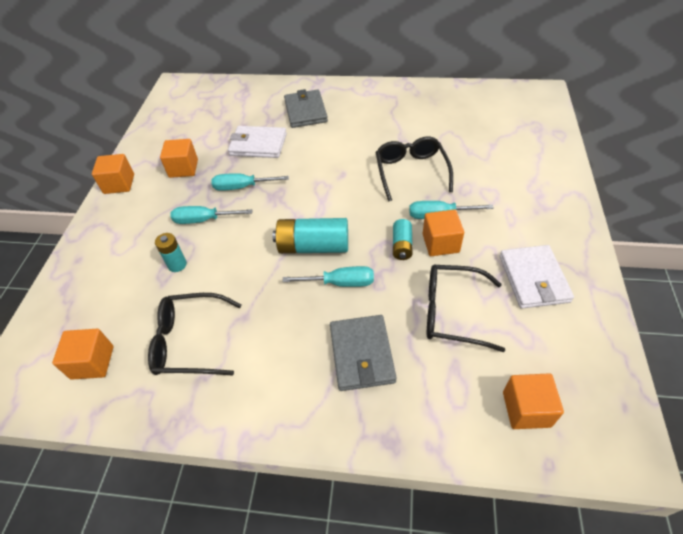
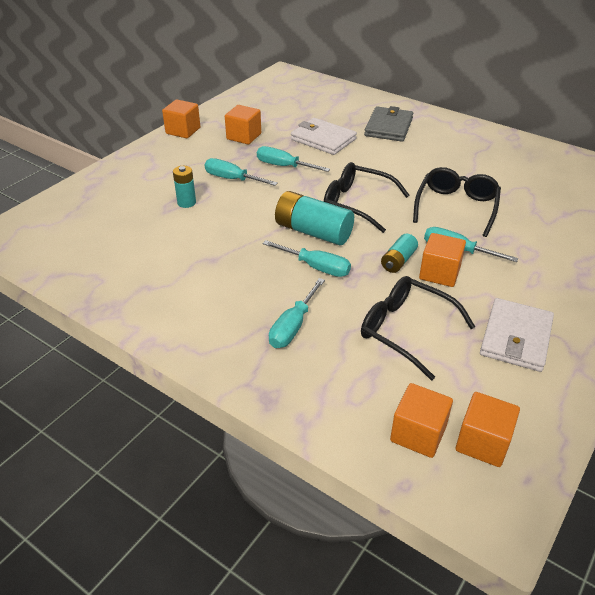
camera: 25 degrees right, 10 degrees down
(92, 362) = (74, 243): orange cube -> orange cube (482, 442)
(190, 341) = (156, 258): black glasses -> black glasses (357, 204)
(361, 354) = (293, 326): grey wallet -> turquoise screwdriver

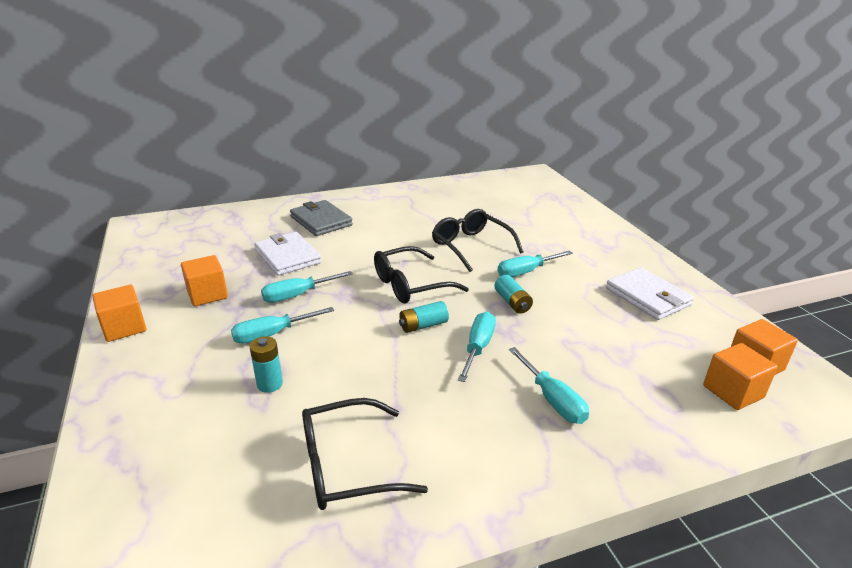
camera: 55 degrees left, 10 degrees down
(313, 232) = (423, 325): turquoise battery -> turquoise battery, size x0.56
(316, 267) = (478, 347): turquoise screwdriver -> turquoise screwdriver turned 45 degrees counterclockwise
(323, 139) = (287, 256): white wallet -> white wallet turned 75 degrees clockwise
(406, 330) = (604, 340): black glasses -> black glasses (346, 465)
(439, 273) = (546, 292): orange cube -> none

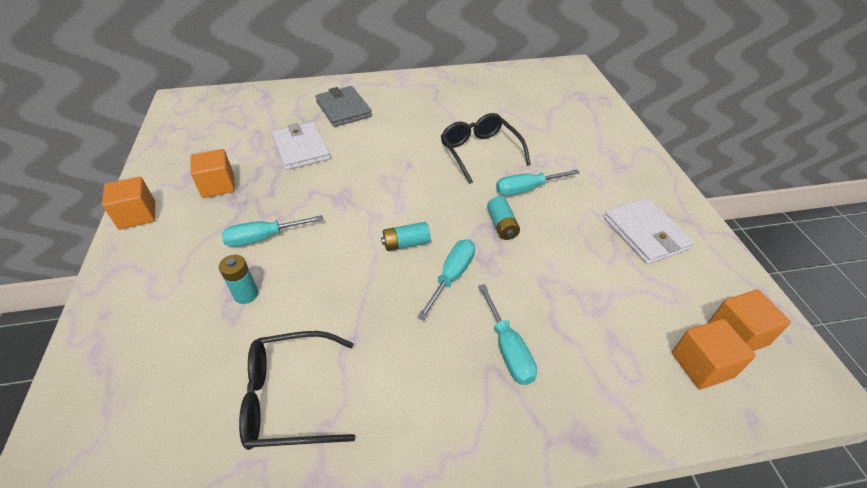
camera: 10 degrees right, 15 degrees up
(298, 295) = (298, 195): turquoise screwdriver -> none
(410, 285) = (407, 194): black glasses -> none

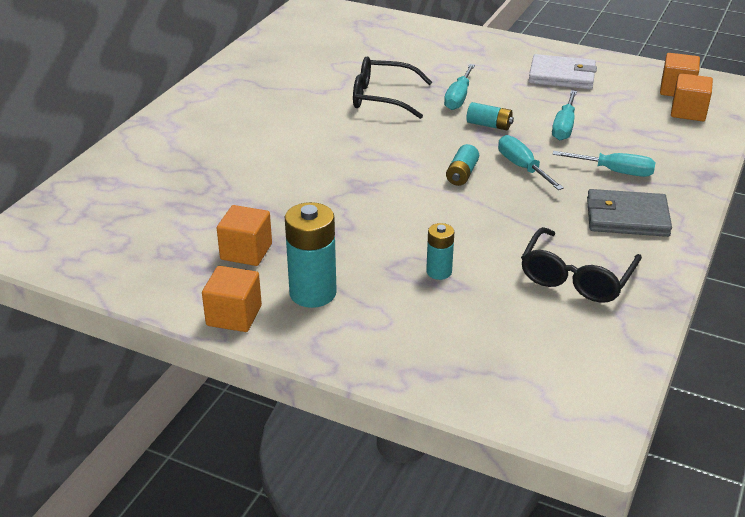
camera: 55 degrees left, 10 degrees down
(181, 238) = (313, 293): none -> turquoise battery
(263, 238) = (369, 244): turquoise screwdriver -> turquoise screwdriver (564, 127)
(301, 148) = (246, 185): white wallet -> none
(343, 109) = (205, 140): grey wallet -> grey wallet (627, 217)

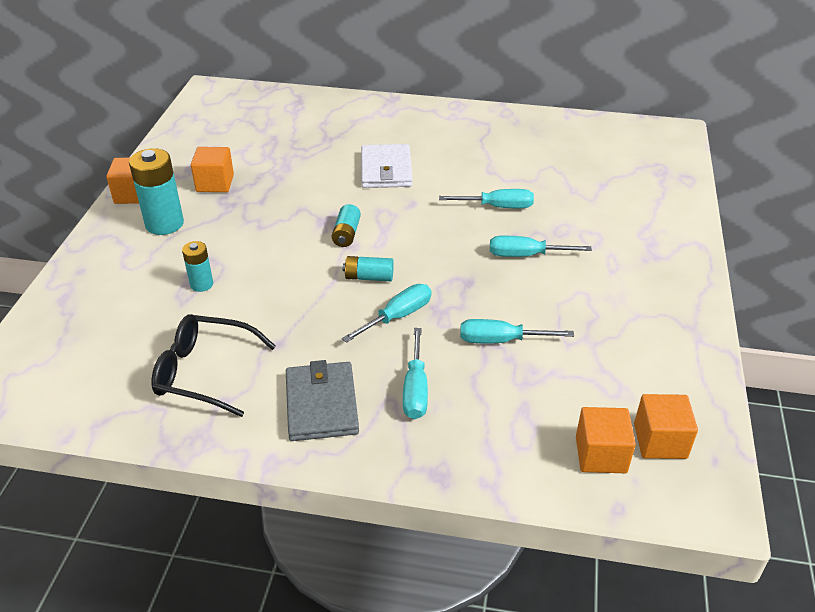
camera: 75 degrees right, 5 degrees up
(382, 98) = (497, 207): black glasses -> turquoise screwdriver
(489, 125) = (476, 283): turquoise battery -> turquoise battery (346, 234)
(562, 76) = (630, 328): white wallet -> white wallet (386, 170)

